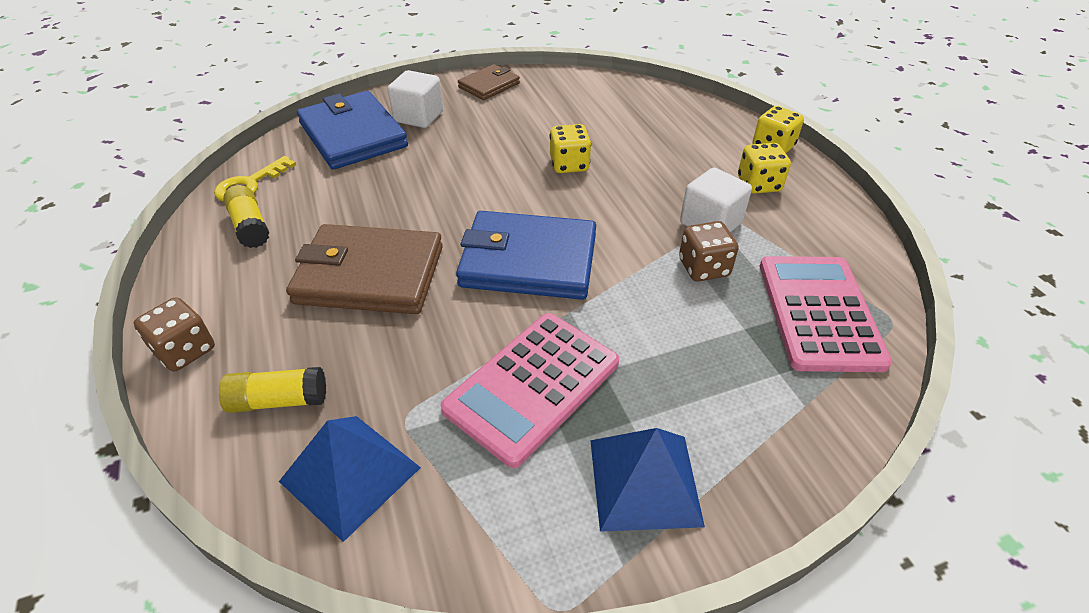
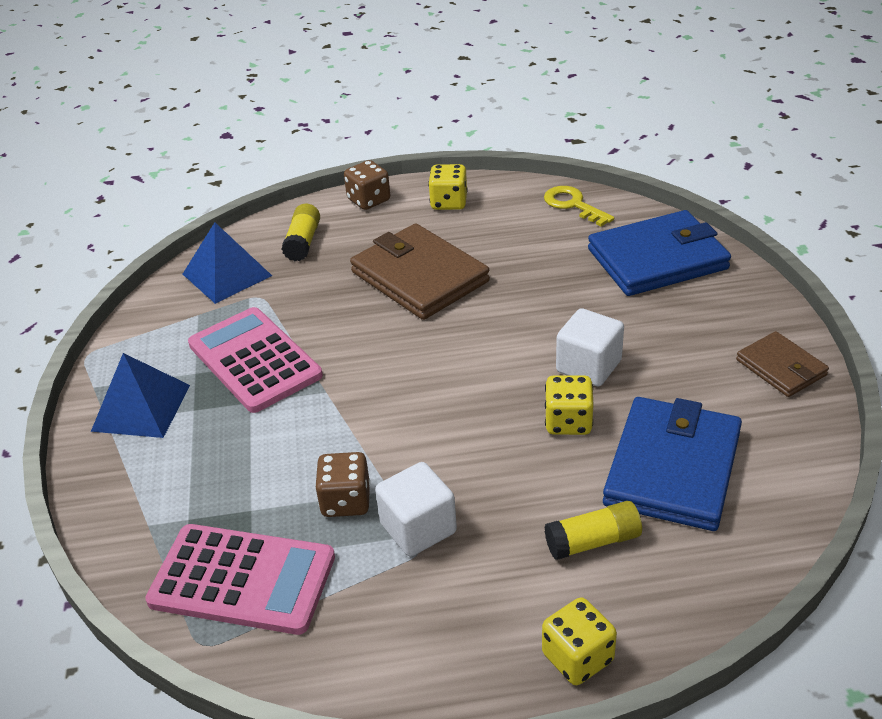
camera: 105 degrees right, 5 degrees down
(250, 227) = (506, 212): yellow glue stick -> yellow glue stick (593, 541)
(369, 275) = (419, 277): brown wallet -> brown wallet turned 60 degrees counterclockwise
(418, 117) = (695, 305): white cube -> white cube (588, 366)
(528, 261) = (404, 371): blue wallet -> blue wallet (672, 468)
(758, 184) = (485, 605): yellow dice -> yellow dice (449, 202)

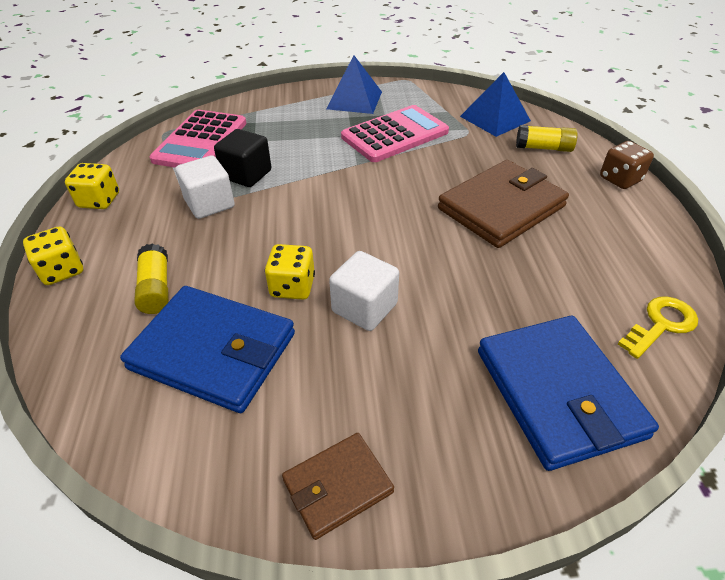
camera: 90 degrees right, 5 degrees up
(346, 501) = (246, 174): brown dice -> black cube
(449, 202) = (633, 227): yellow dice -> yellow dice (99, 200)

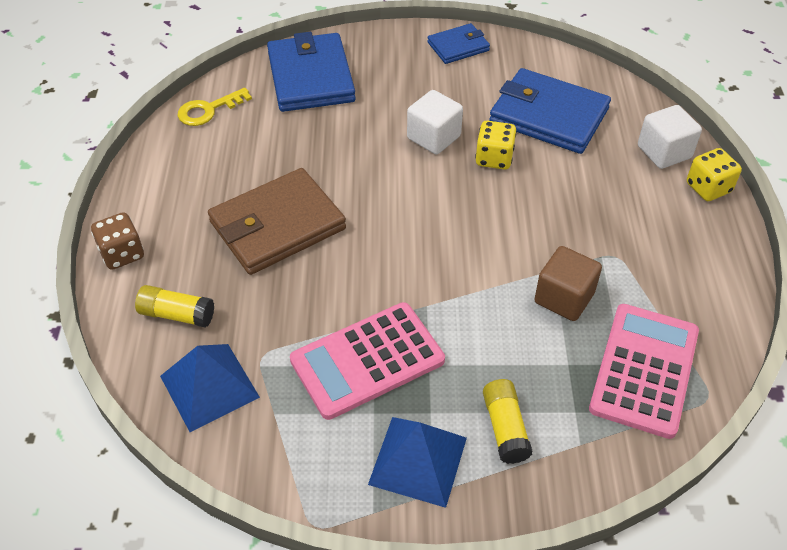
camera: 175 degrees left, 5 degrees up
(99, 200) = (725, 270): yellow dice -> none
(156, 288) = (613, 165): yellow glue stick -> yellow glue stick (505, 428)
(209, 204) = (595, 255): white cube -> white cube (664, 152)
(246, 174) = (564, 298): black cube -> brown cube
(337, 486) = (458, 46): brown wallet -> blue wallet

